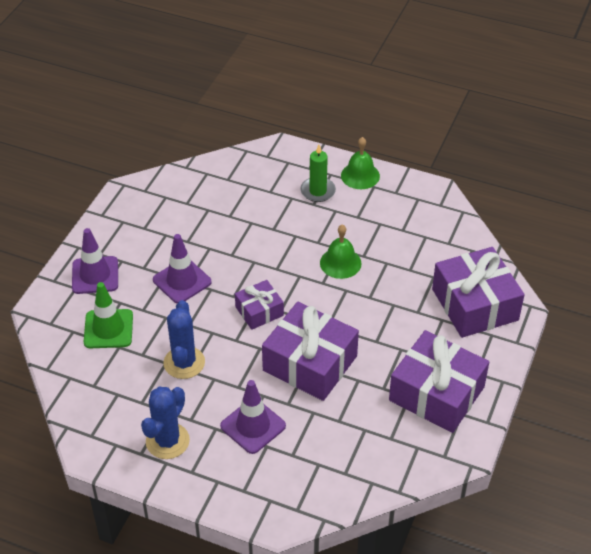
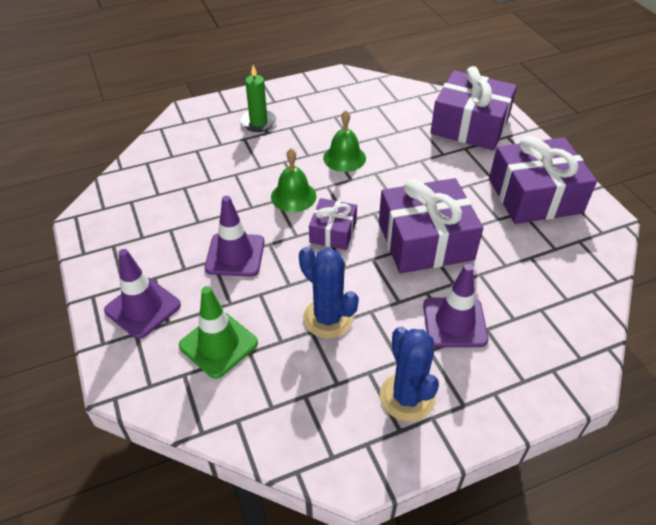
camera: 45 degrees left, 0 degrees up
(360, 175) = (276, 95): green bell -> green bell (293, 196)

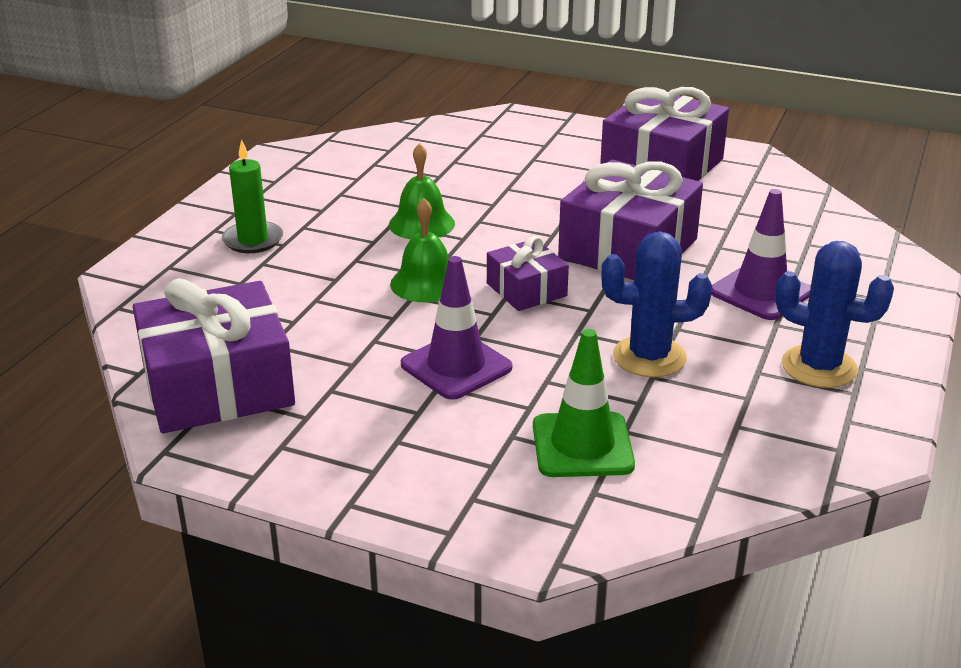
camera: 45 degrees left, 15 degrees down
(143, 308) = (437, 473): purple traffic cone -> none
(470, 125) = (505, 139): purple gift -> purple gift (217, 385)

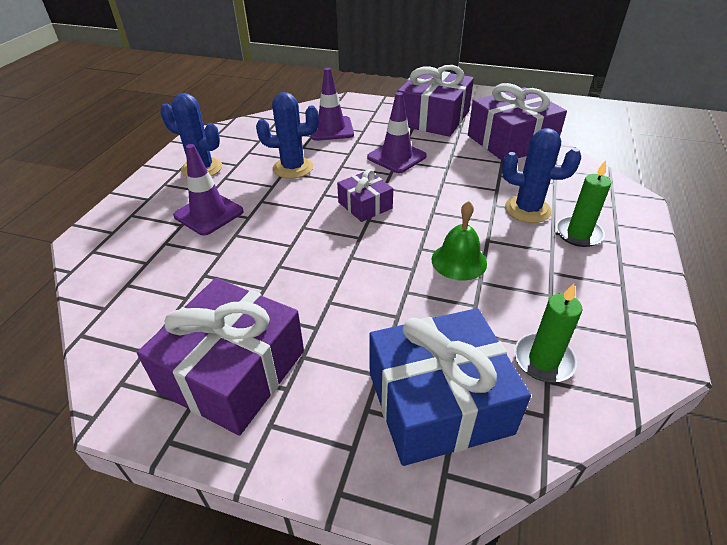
camera: 175 degrees right, 10 degrees up
(293, 270) = (527, 209): none -> blue cactus
(384, 158) = (543, 360): none -> green candle
(426, 283) = (432, 205): green bell -> none
(485, 145) = (438, 402): none -> blue gift
(582, 445) = (331, 129): green traffic cone -> purple traffic cone
(628, 248) = (291, 246): purple gift -> purple gift (433, 118)

